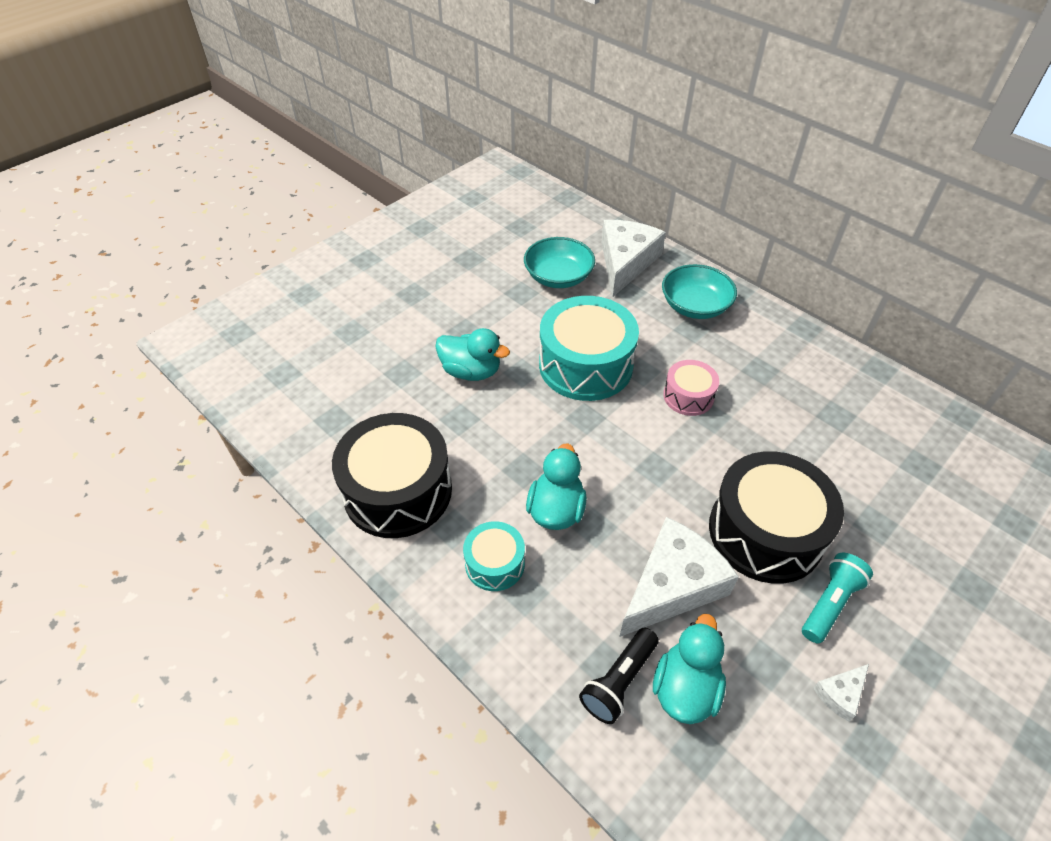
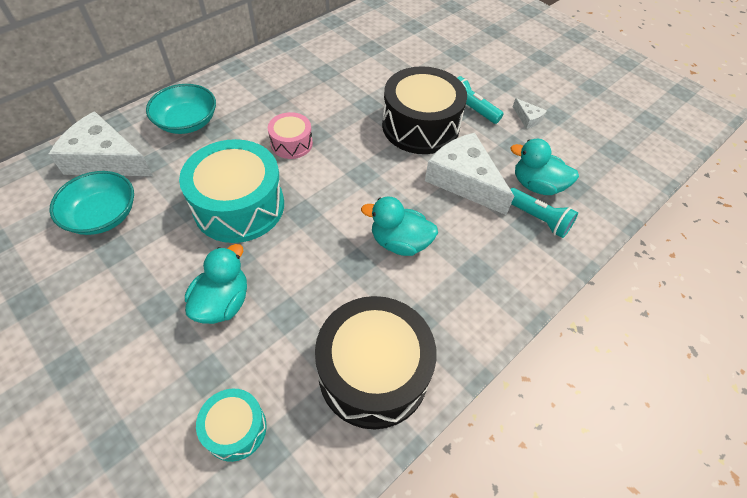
camera: 90 degrees left, 5 degrees up
(495, 563) = (451, 290): turquoise drum -> turquoise drum (235, 429)
(618, 681) = (538, 219): black flashlight -> turquoise flashlight

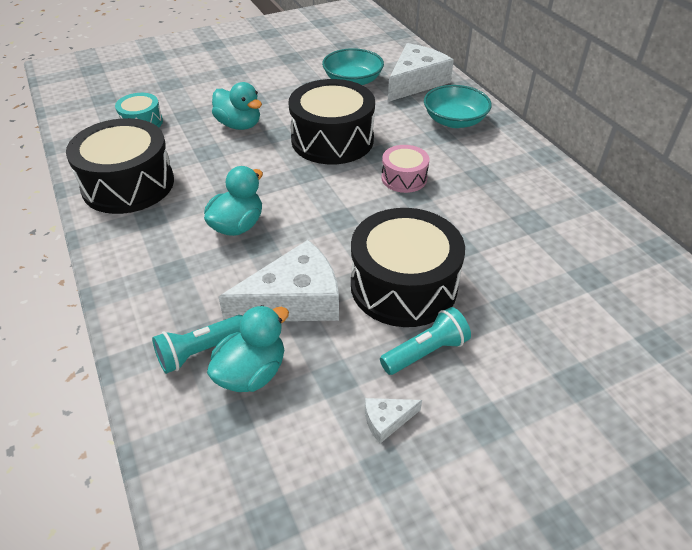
camera: 110 degrees right, 10 degrees down
(239, 206) = (332, 140): turquoise drum -> black drum

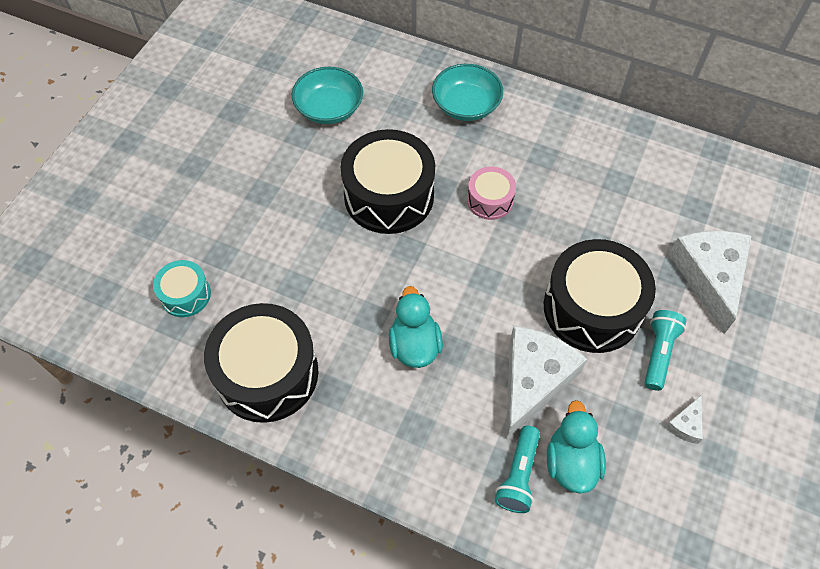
camera: 40 degrees left, 15 degrees up
(239, 125) = (285, 233): turquoise duck -> none
(415, 82) = (387, 75): white cheese -> white cheese (710, 276)

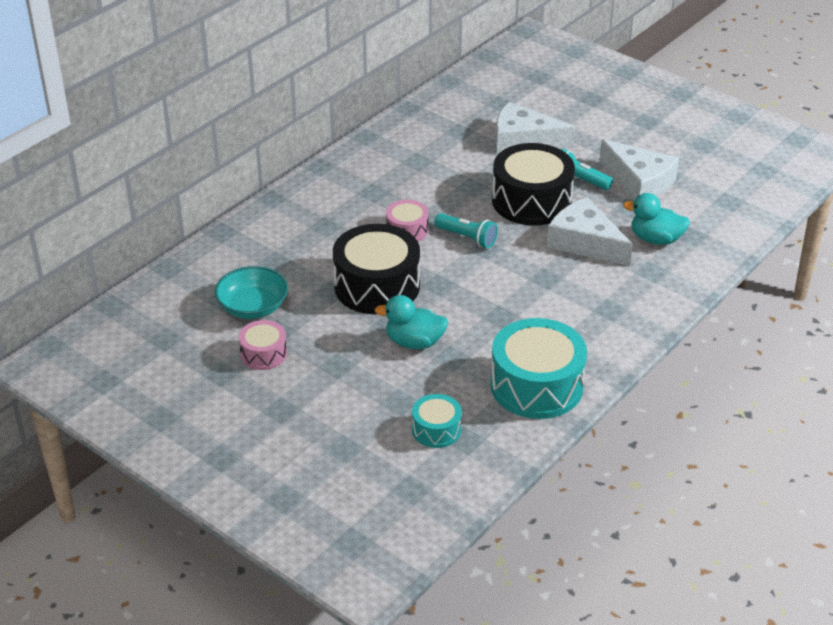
camera: 75 degrees left, 20 degrees down
(265, 134) = (263, 354): none -> pink drum
(267, 373) = (536, 386): black drum -> turquoise drum
(414, 345) = (535, 297): turquoise duck -> turquoise duck (414, 342)
(466, 105) = (294, 223): turquoise bowl -> none
(518, 475) = (660, 266): turquoise flashlight -> turquoise flashlight (467, 238)
(686, 424) = (639, 182): white cheese -> white cheese, size x2.32

